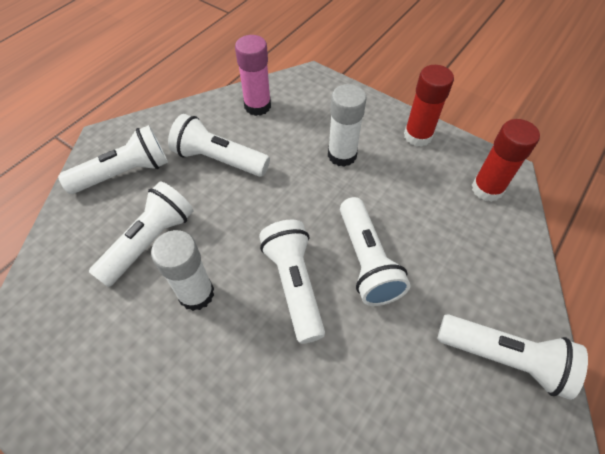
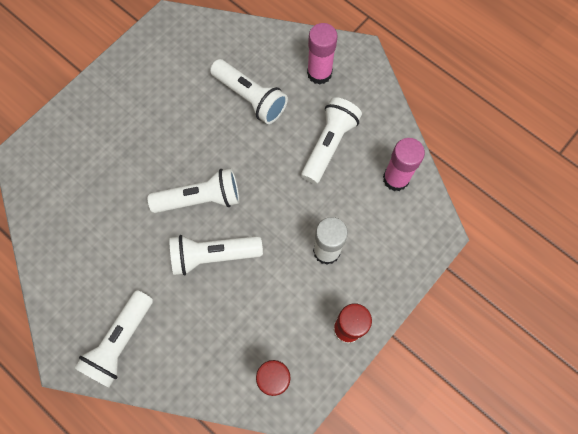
camera: 95 degrees right, 15 degrees up
(124, 173) = (319, 73): white flashlight -> pink glue stick
(196, 294) = (202, 131): white glue stick -> none

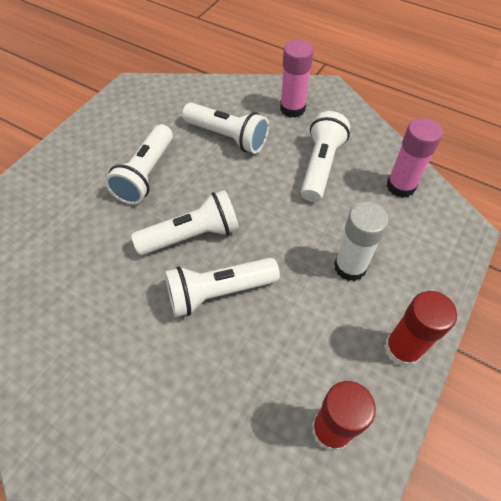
camera: 10 degrees left, 15 degrees down
(120, 342) = (115, 417): white flashlight -> white flashlight (146, 174)

